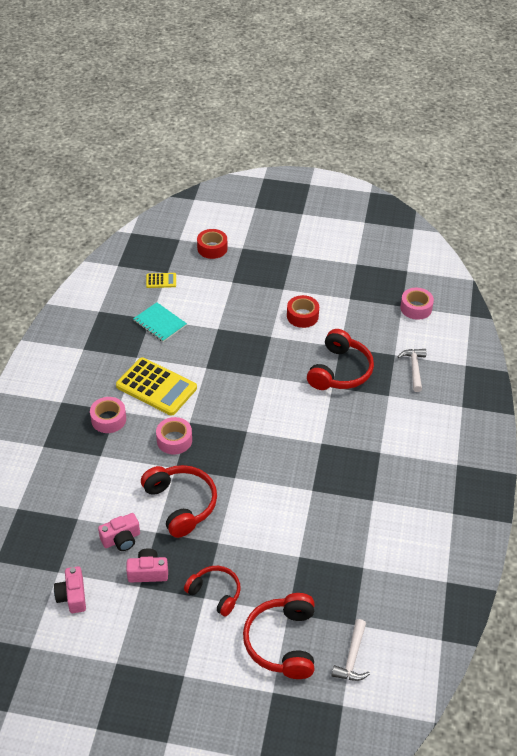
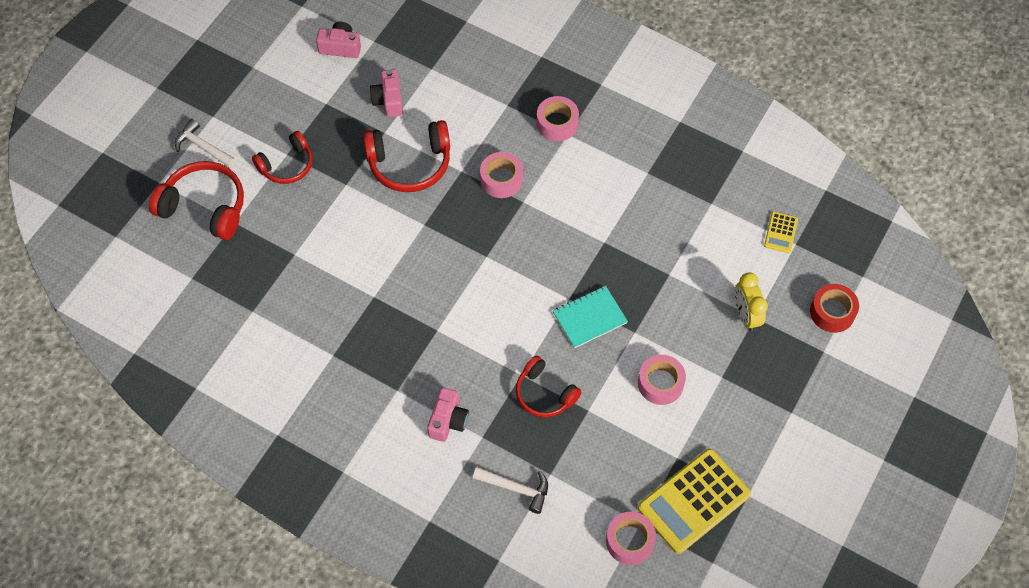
camera: 110 degrees right, 15 degrees up
(148, 572) = (338, 114): pink camera -> pink camera (448, 420)
(156, 387) = (590, 181): yellow calculator -> yellow calculator (693, 501)
(159, 323) = (699, 211): turquoise notebook -> turquoise notebook (589, 318)
(232, 286) = (746, 315): none -> yellow clock
(302, 316) = (660, 383): red tape -> pink tape
(340, 371) = (544, 394): red headphones -> red headphones, size x0.65
(352, 658) = (157, 262): white hammer -> white hammer (203, 147)

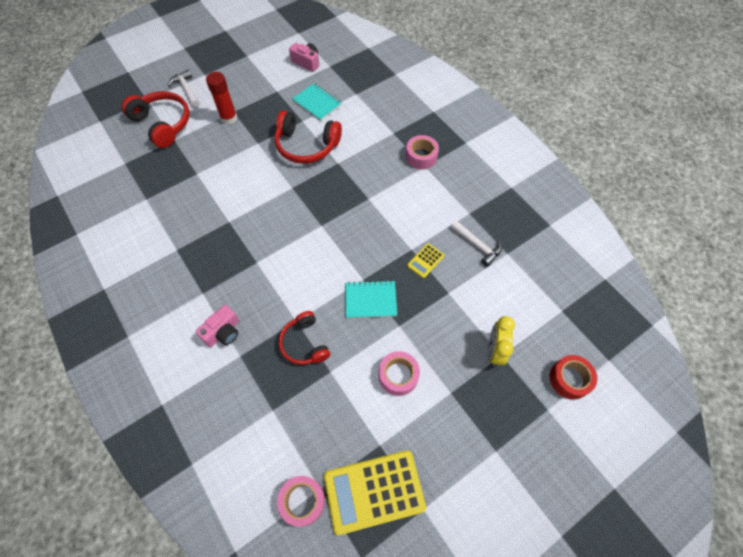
camera: 25 degrees right, 0 degrees up
(287, 165) = (229, 118): red headphones -> red glue stick
(388, 100) = (317, 103): pink camera -> turquoise notebook
(501, 179) = (361, 178): pink tape -> none
(516, 488) = (240, 410): white hammer -> white hammer (477, 245)
(780, 232) = (553, 297): yellow calculator -> yellow calculator (425, 261)

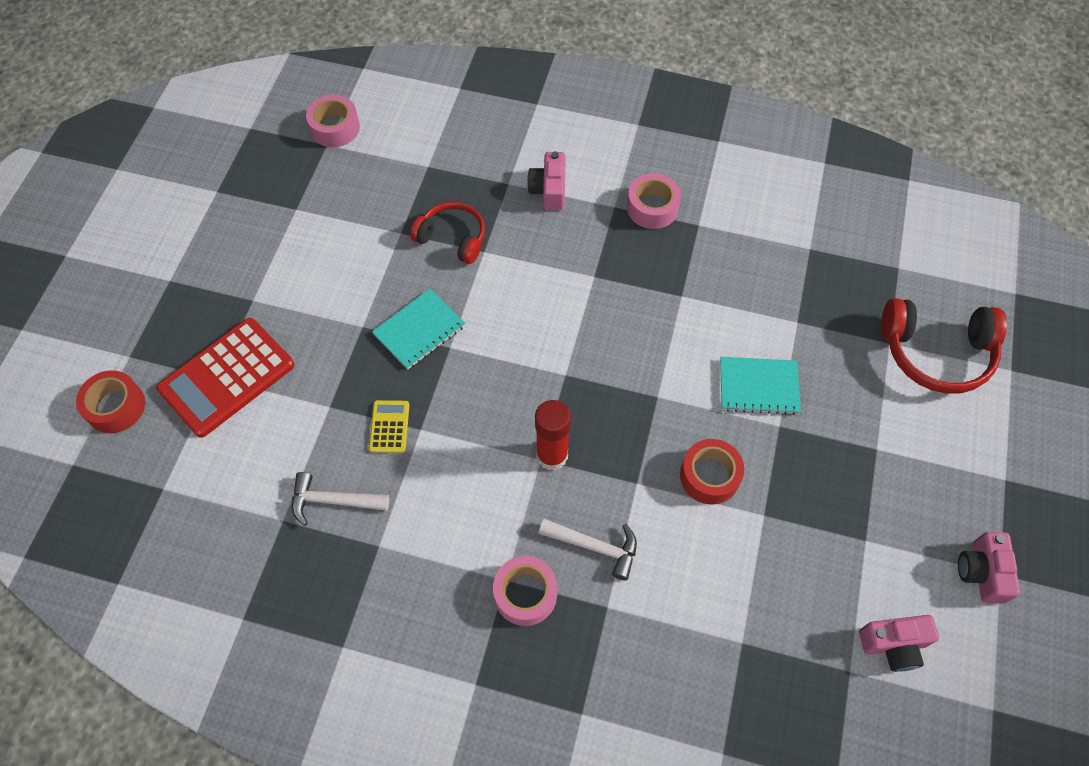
camera: 140 degrees right, 0 degrees up
(186, 89) = (989, 431): white hammer -> white hammer (595, 547)
(229, 118) = (867, 433): red glue stick -> red glue stick (552, 455)
(252, 59) = (981, 572): none -> pink camera
(306, 145) = (709, 476): red headphones -> red tape
(317, 103) = (780, 569): turquoise notebook -> turquoise notebook (758, 387)
(374, 491) = (273, 174): yellow calculator -> none
(398, 375) = (323, 277): pink tape -> pink tape (652, 207)
(494, 350) = (227, 377): yellow clock -> red calculator

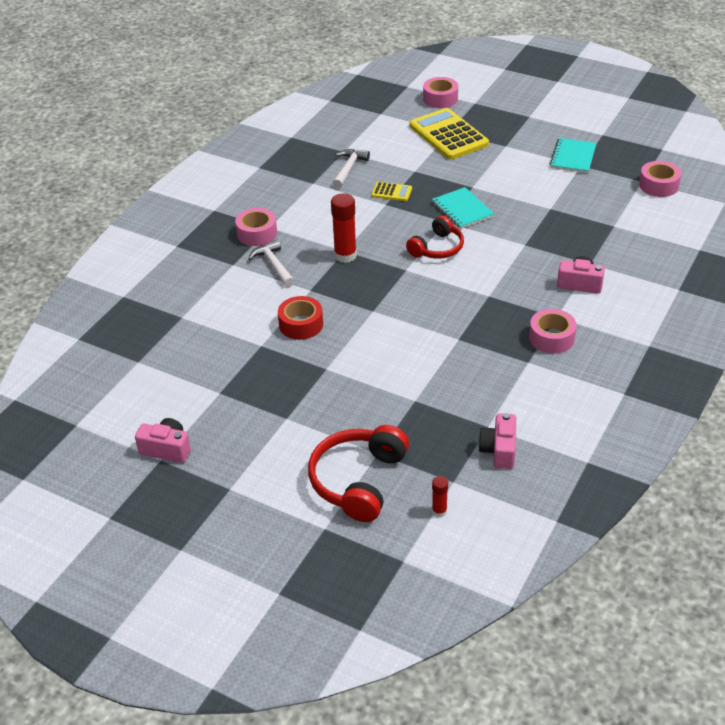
camera: 105 degrees right, 20 degrees down
(116, 407) = (440, 99): red tape -> pink tape
(227, 377) = (448, 135): red calculator -> yellow calculator
(453, 238) = (540, 231): red headphones -> red headphones (437, 248)
(595, 547) = (273, 265): white hammer -> white hammer turned 120 degrees clockwise
(758, 387) = (363, 364): turquoise notebook -> turquoise notebook (573, 157)
(893, 645) = (143, 387): pink camera -> pink camera (499, 450)
(942, 273) = (439, 511): none -> red glue stick

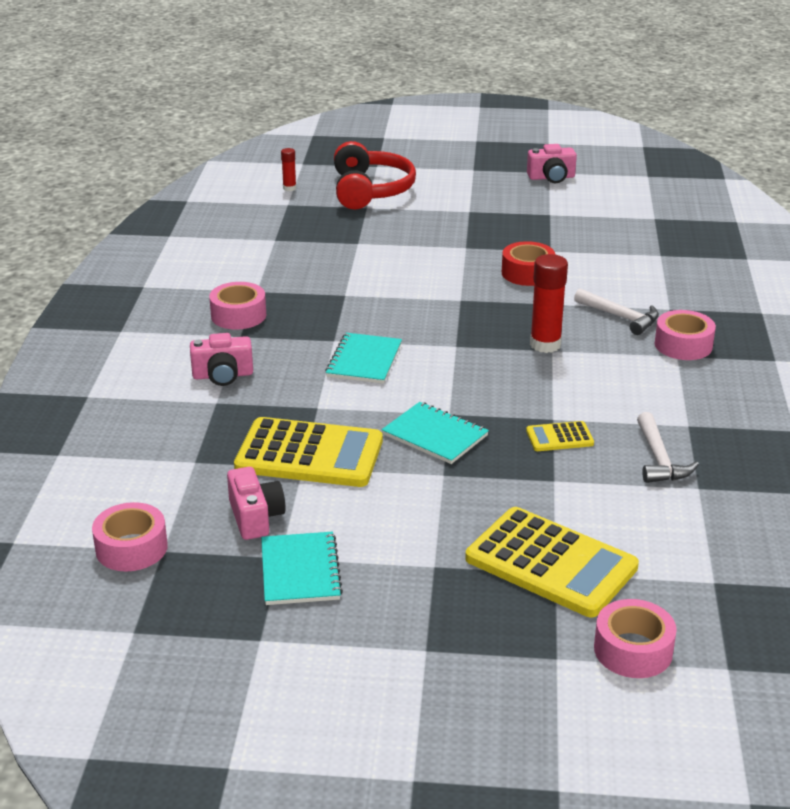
camera: 155 degrees right, 10 degrees down
(437, 248) = (434, 377): red headphones -> none
(476, 272) = (364, 360): none -> turquoise notebook
(499, 450) = (256, 227): pink camera -> pink camera (255, 517)
(543, 214) = (309, 454): none -> yellow calculator

